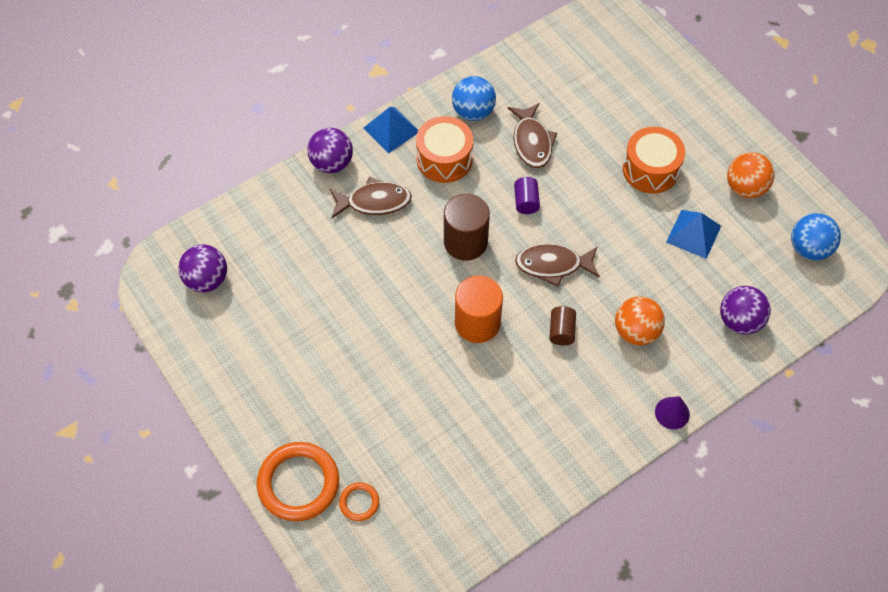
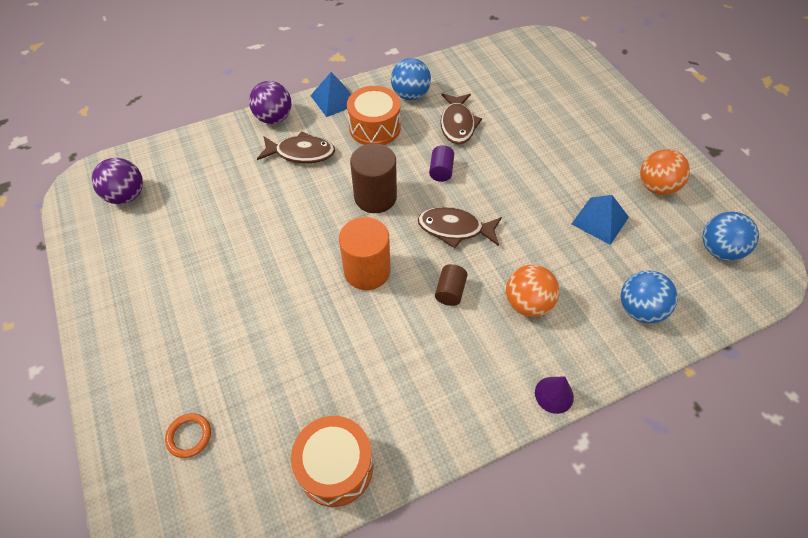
camera: 10 degrees right, 5 degrees down
(298, 483) = (134, 403): orange ring -> none
(650, 169) = (565, 160): orange drum -> orange drum (335, 467)
(739, 321) = (639, 309): purple ball -> blue ball

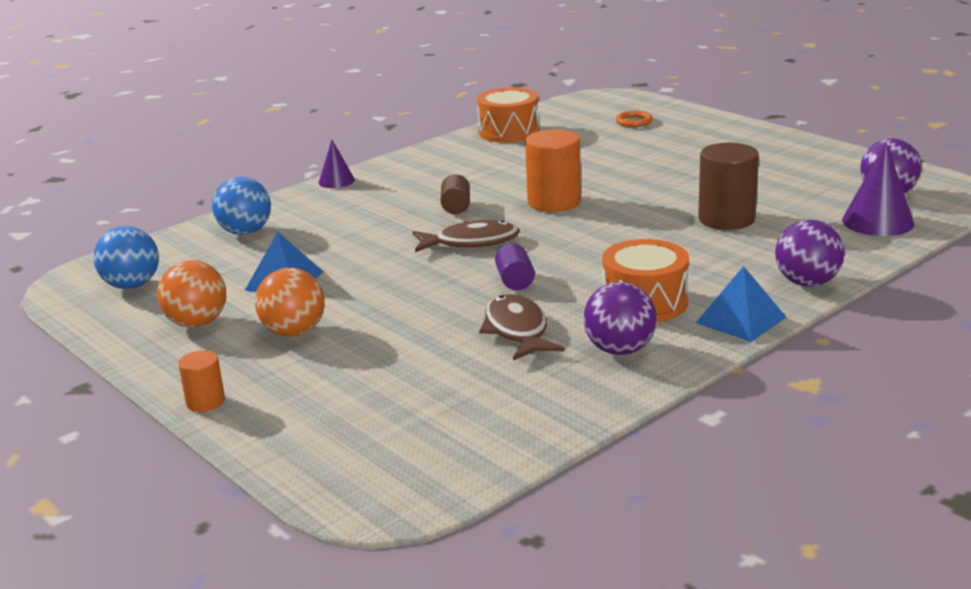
camera: 165 degrees right, 30 degrees down
(171, 164) = (877, 221): none -> purple cone
(301, 153) = (724, 260): brown fish -> none
(375, 197) = (587, 246): brown cylinder -> brown cylinder (726, 219)
(410, 95) = (620, 350): blue ball -> purple ball
(527, 303) = (369, 215): orange ball -> orange ball (294, 332)
(636, 115) = (205, 402): none -> orange cylinder

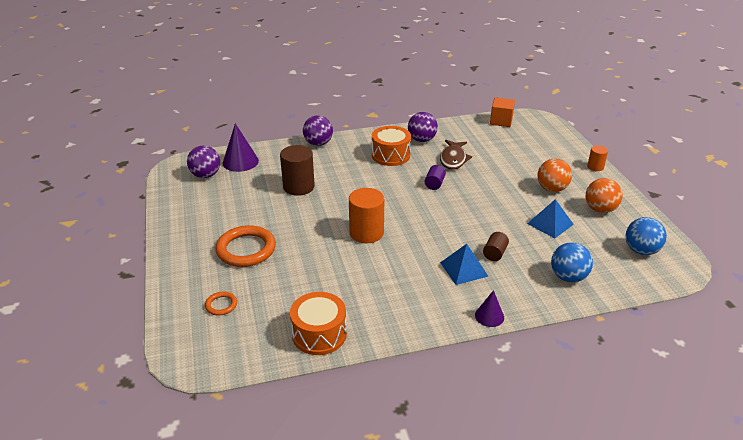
camera: 155 degrees left, 10 degrees up
(456, 207) = (425, 251): brown cylinder -> brown cylinder (494, 253)
(471, 242) = (437, 217): brown fish -> none
(474, 458) = (501, 121): none -> orange cube
(681, 154) = (246, 249): none -> orange ring
(741, 320) = (364, 137): blue pyramid -> blue pyramid (464, 269)

